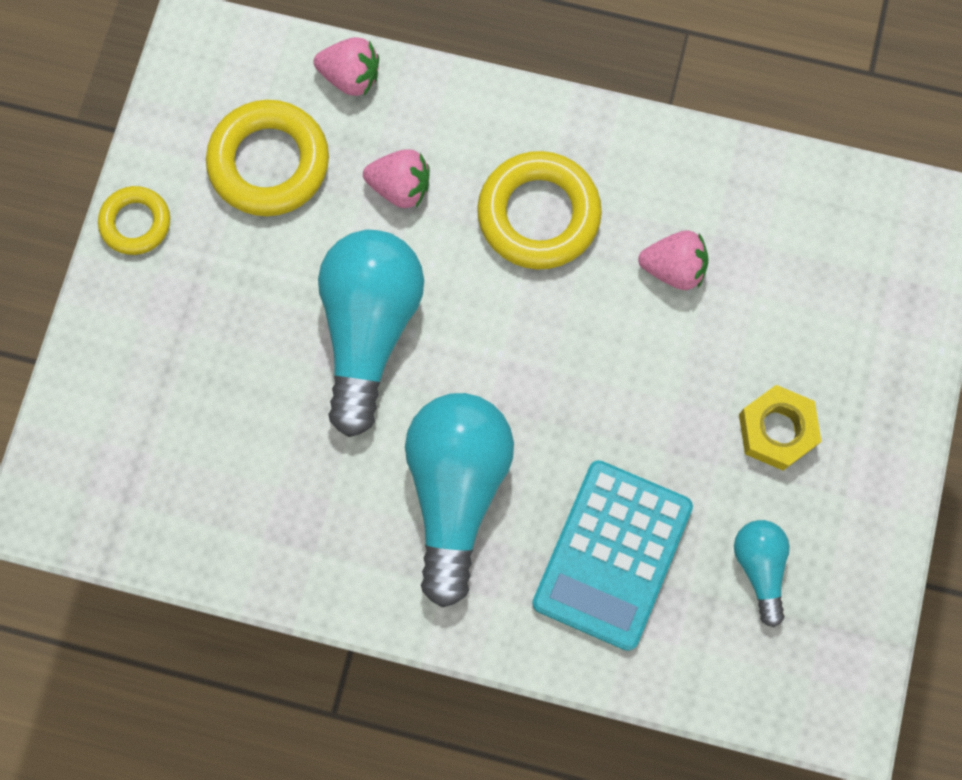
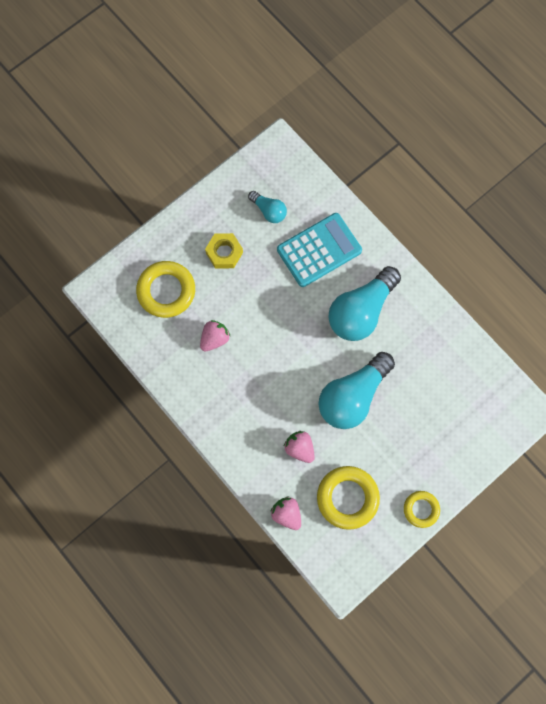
camera: 145 degrees left, 0 degrees up
(538, 215) = (251, 397): yellow ring -> yellow ring (166, 291)
(673, 268) = (214, 339): pink strawberry -> pink strawberry turned 90 degrees clockwise
(759, 567) = (269, 211): turquoise light bulb -> turquoise light bulb turned 75 degrees counterclockwise

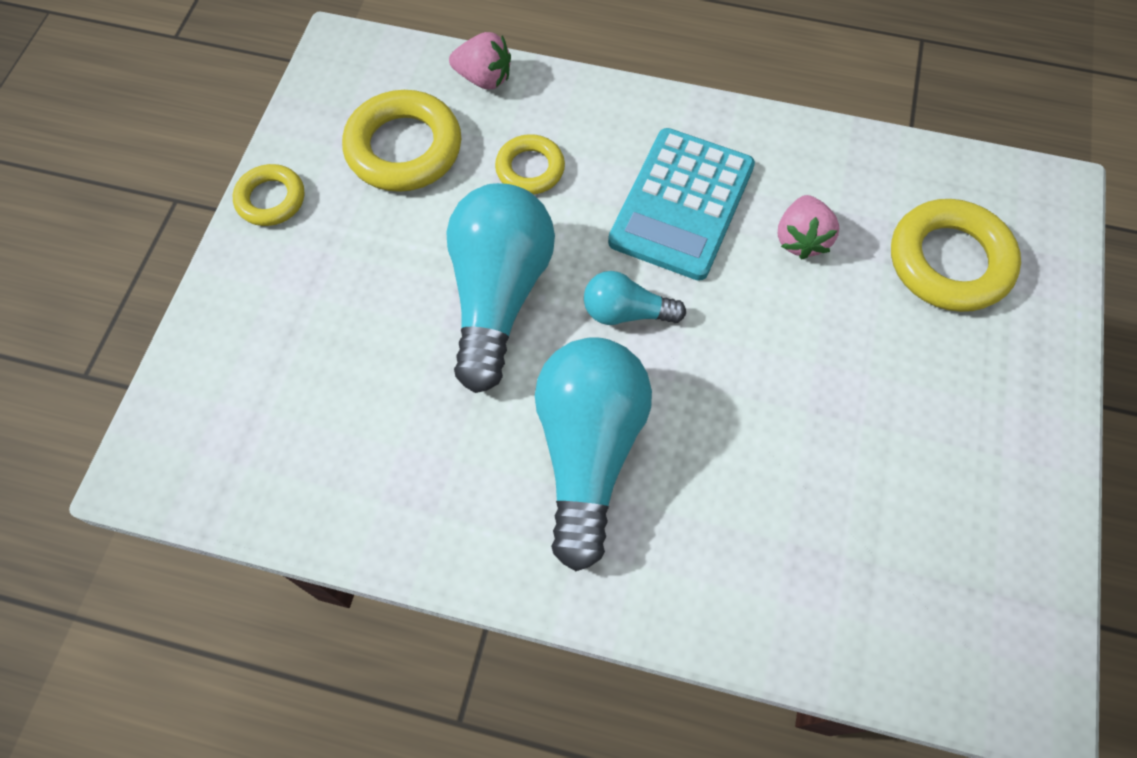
camera: 145 degrees right, 10 degrees down
(224, 253) = (921, 390): yellow nut -> none
(269, 211) = (919, 531): turquoise light bulb -> turquoise light bulb (626, 312)
(299, 448) = (530, 169): pink strawberry -> yellow ring
(319, 250) = (758, 517): turquoise calculator -> turquoise calculator (682, 204)

